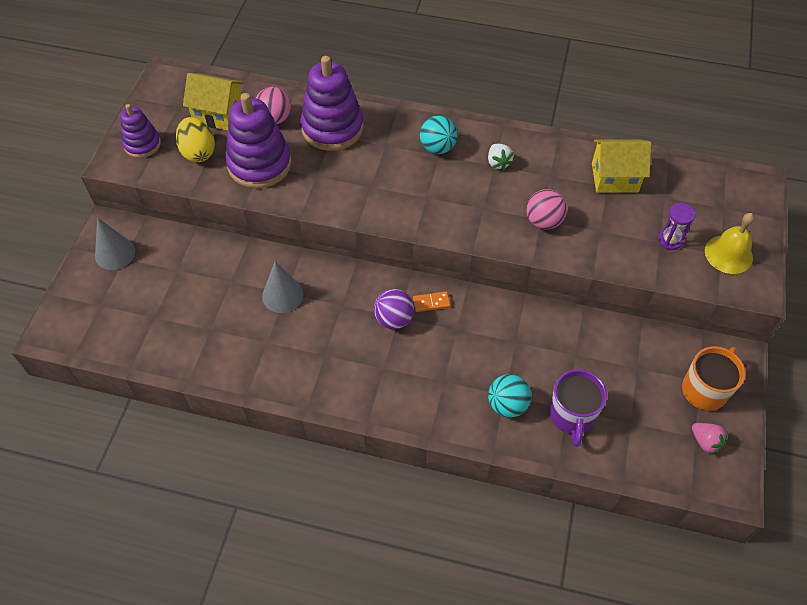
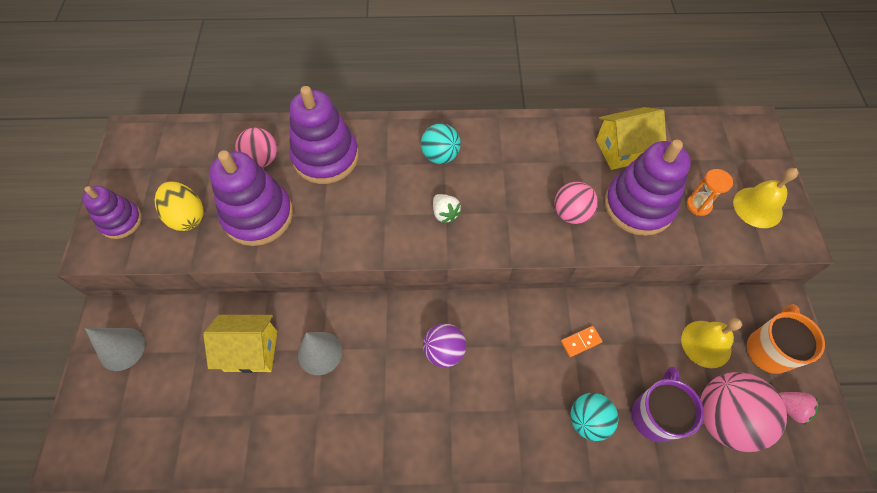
camera: 15 degrees left, 5 degrees up
(218, 114) = (199, 167): yellow house -> yellow house (251, 351)
(431, 303) = (476, 322): orange domino -> orange domino (581, 342)
(498, 163) = (505, 159): white strawberry -> white strawberry (445, 213)
(572, 416) = (655, 415): purple mug -> purple mug turned 150 degrees counterclockwise
(611, 228) = (638, 206): none -> purple stacking toy
(636, 433) = (723, 418): none -> pink ball
(644, 370) = (706, 344): none -> yellow bell
(670, 240) = (698, 205): purple hourglass -> orange hourglass

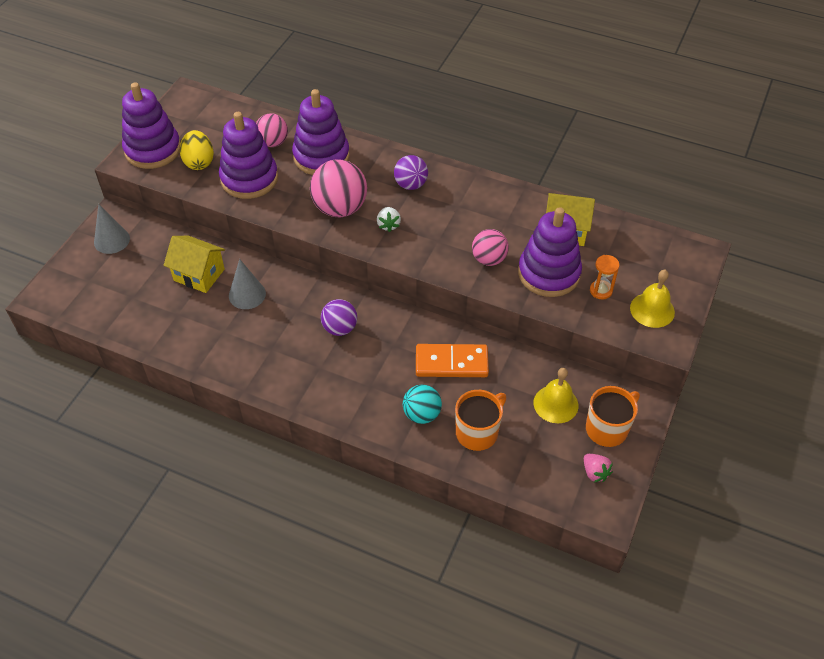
camera: 25 degrees right, 10 degrees down
(121, 221) = (153, 150): purple stacking toy -> purple stacking toy, size x1.71
(440, 155) = (411, 185): turquoise ball -> purple ball
(581, 342) = (451, 363): orange domino -> orange domino, size x2.16
(655, 415) = (478, 432): purple mug -> orange mug
(723, 418) = (533, 456): pink ball -> pink ball (340, 208)

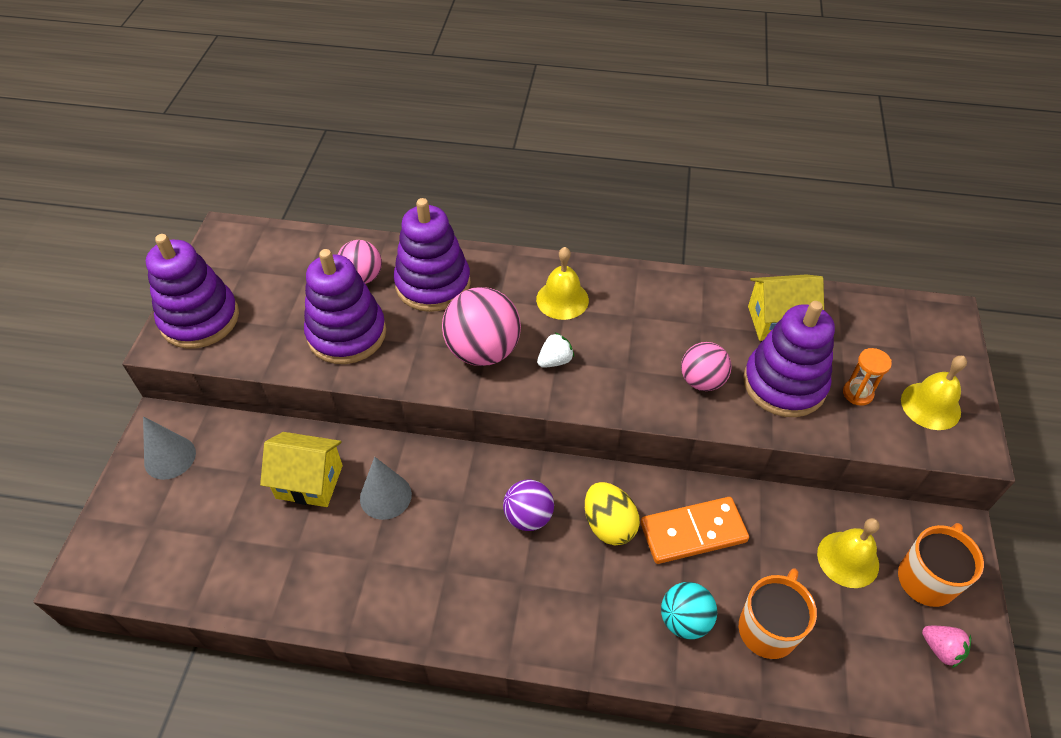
camera: 15 degrees left, 0 degrees up
(199, 162) = (270, 324): yellow egg -> yellow egg (609, 525)
(388, 225) = (555, 361): white strawberry -> white strawberry turned 105 degrees counterclockwise
(411, 185) = (562, 299): purple ball -> yellow bell

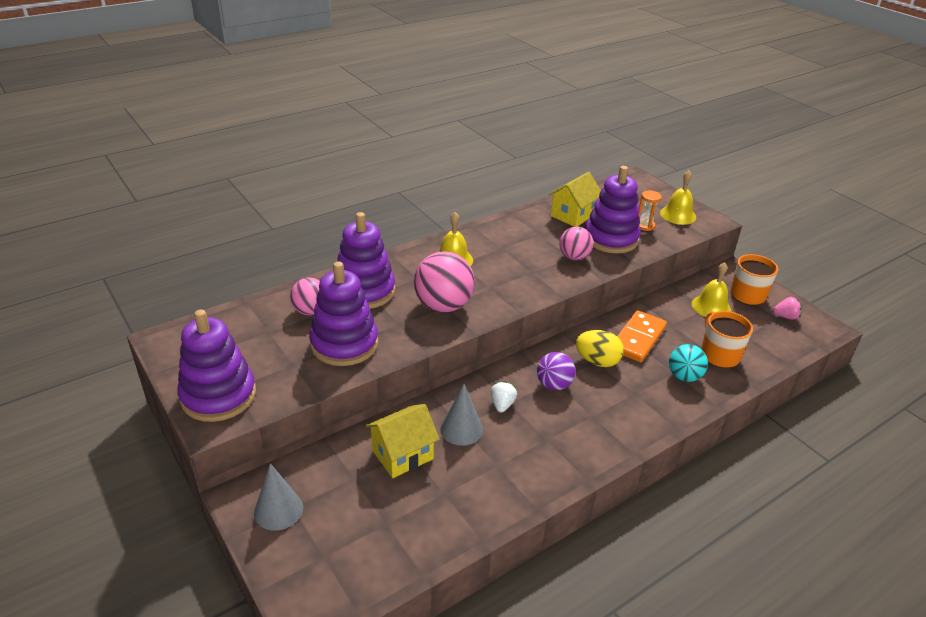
camera: 45 degrees left, 15 degrees down
(555, 361) = (490, 288): white strawberry -> white strawberry (502, 405)

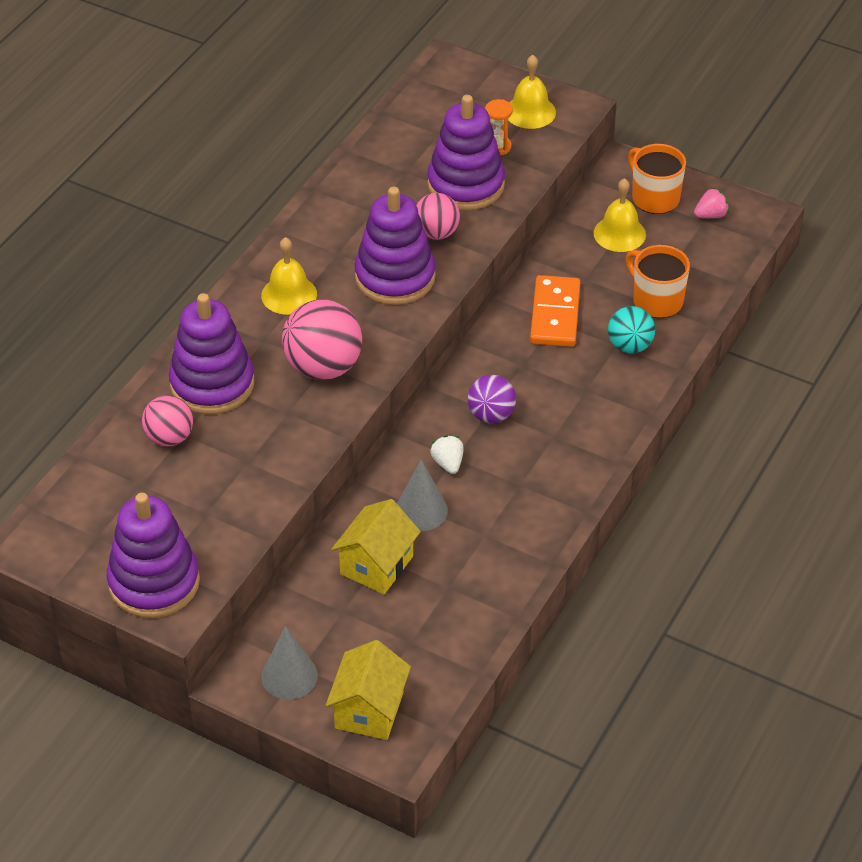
camera: 25 degrees left, 10 degrees up
(344, 344) = (244, 464): purple stacking toy -> purple stacking toy (395, 277)
(572, 215) = (397, 163): yellow house -> yellow house (369, 710)
(597, 361) = (524, 365): yellow egg -> none

